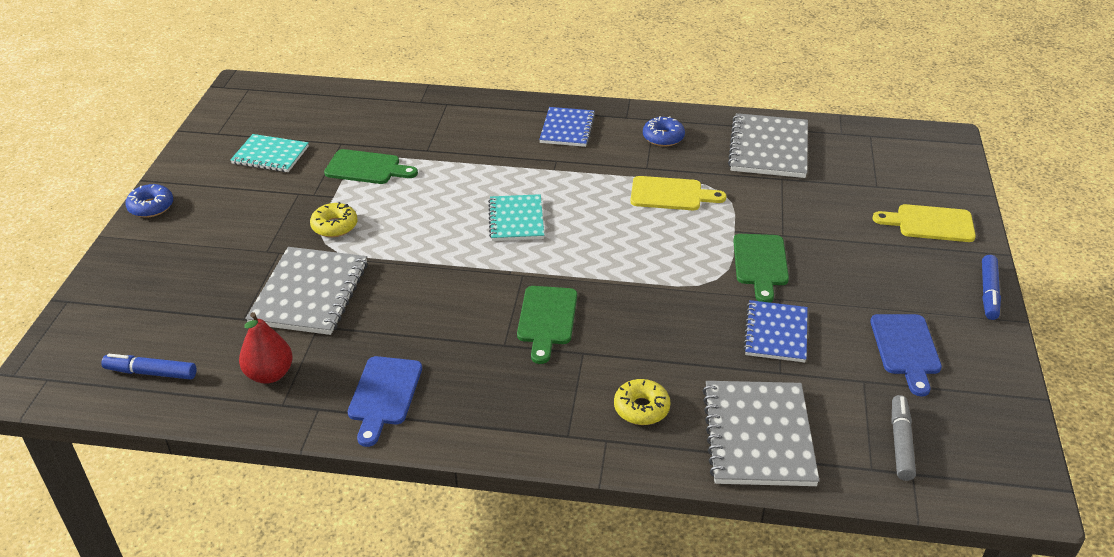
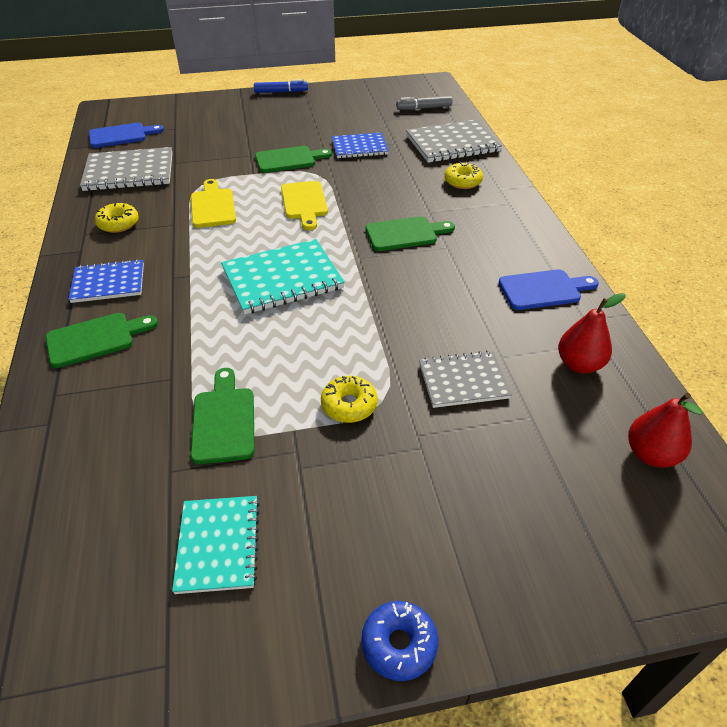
camera: 110 degrees left, 5 degrees up
(151, 373) = (651, 454): blue marker -> red pear
(310, 293) = (463, 381): grey notebook -> grey notebook, size x0.65
(496, 121) = (95, 339): none -> green cutting board
(516, 220) = (282, 279): turquoise notebook -> turquoise notebook, size x1.53
(663, 137) = (118, 224): blue donut -> yellow donut
(906, 349) = (347, 110): blue cutting board -> blue cutting board (121, 135)
(930, 223) = (215, 109): yellow cutting board -> yellow cutting board (304, 203)

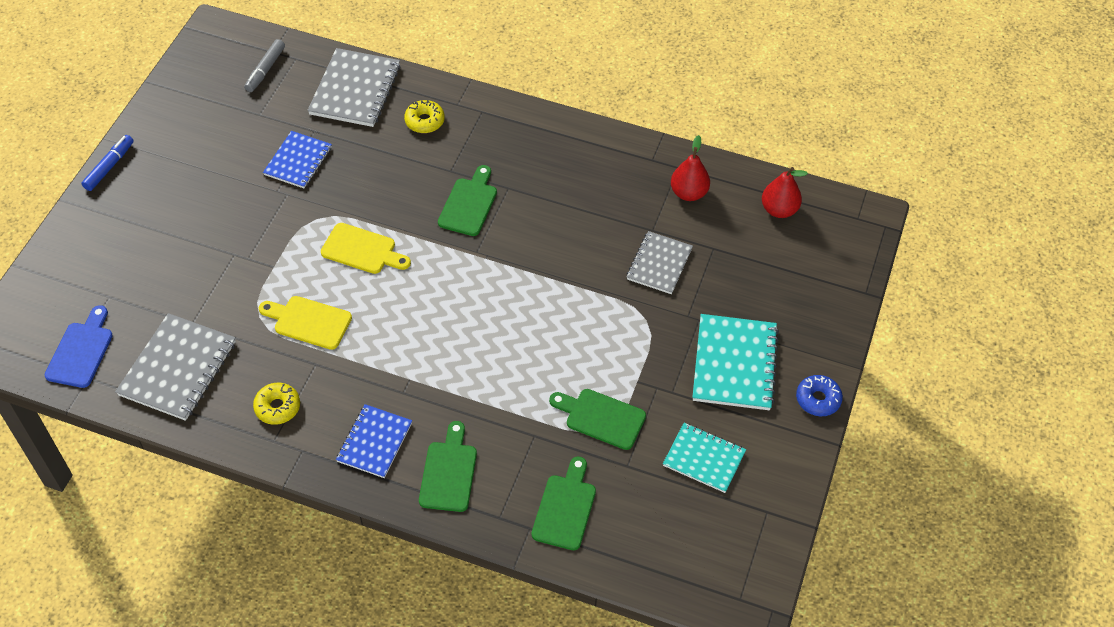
camera: 60 degrees left, 10 degrees up
(282, 279) = (465, 316): turquoise notebook -> turquoise notebook (734, 364)
(289, 159) = (272, 227): green cutting board -> green cutting board (565, 508)
(349, 405) = (636, 339): yellow donut -> none
(543, 289) = (604, 162): blue cutting board -> none

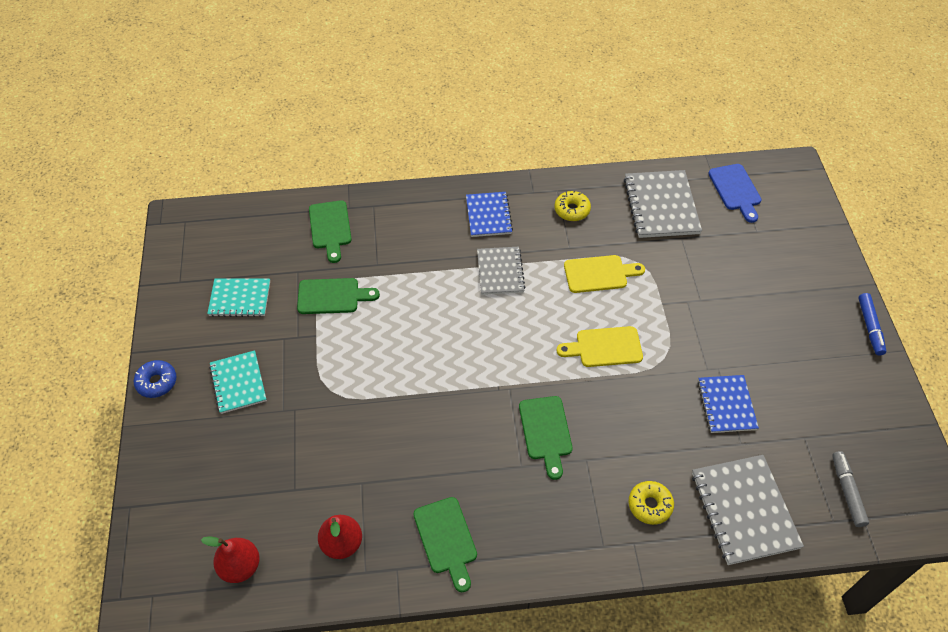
camera: 155 degrees right, 0 degrees up
(449, 472) = (424, 218): green cutting board -> green cutting board (446, 539)
(659, 264) = (340, 449): grey notebook -> grey notebook (500, 272)
(734, 364) = (238, 383): turquoise notebook -> turquoise notebook, size x0.65

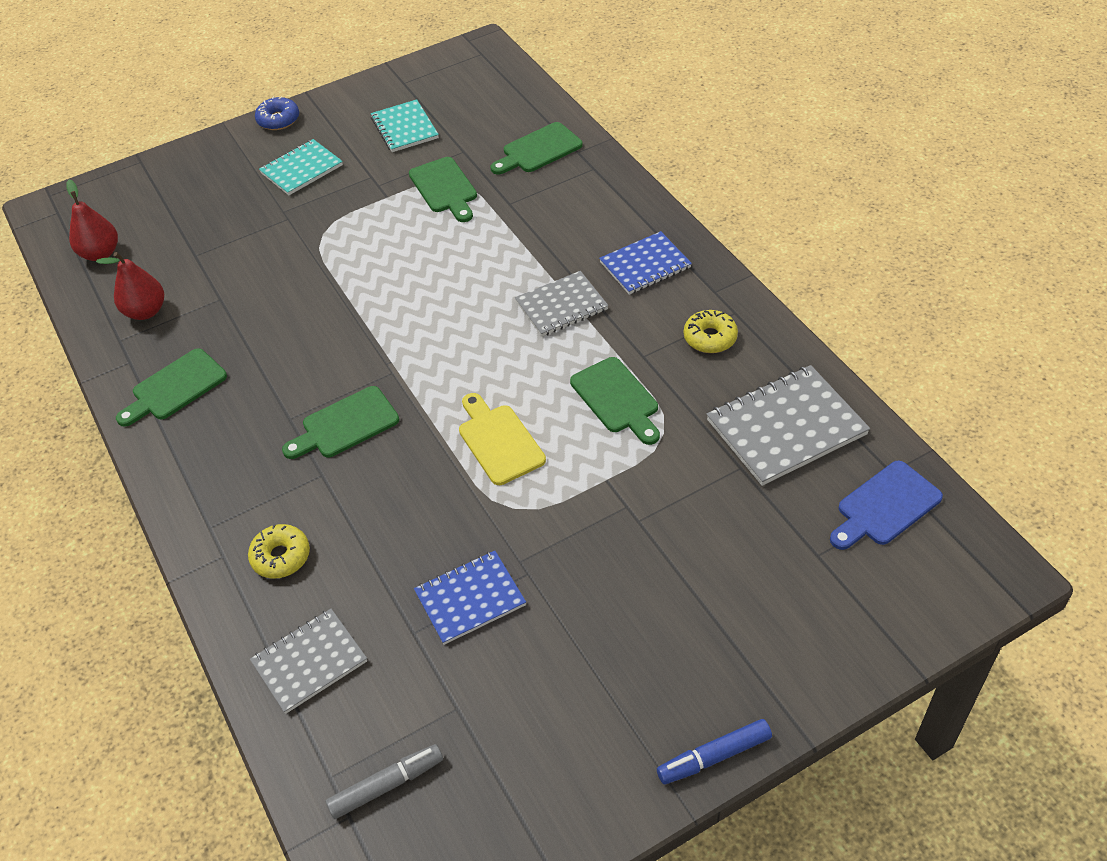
camera: 70 degrees right, 5 degrees down
(599, 274) = (617, 399): yellow cutting board -> green cutting board
(744, 510) = (309, 662): grey notebook -> grey notebook, size x0.65

